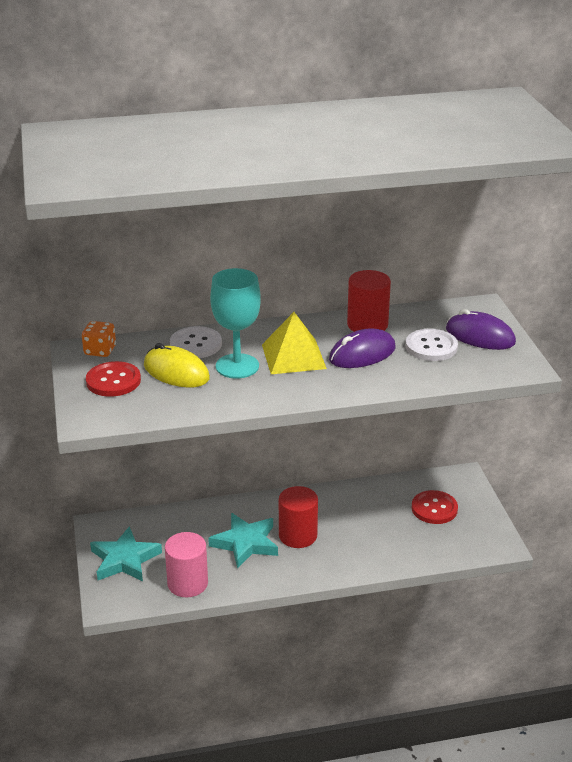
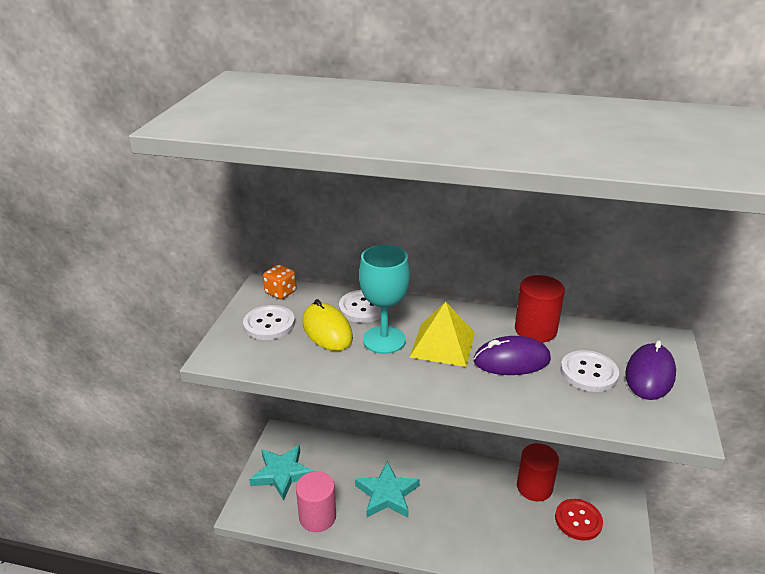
camera: 25 degrees right, 0 degrees up
(113, 381) = (269, 324): red button -> white button
(298, 535) = (436, 503): red cylinder -> red cylinder (534, 487)
(480, 336) = (649, 375): purple mouse -> purple mouse turned 60 degrees clockwise

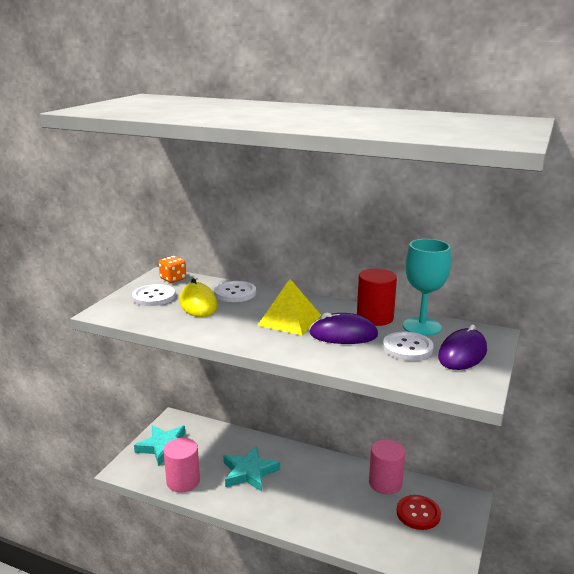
camera: 10 degrees right, 10 degrees down
(384, 340) = (242, 313): turquoise goblet -> turquoise goblet (422, 327)
(534, 487) = (385, 483): red cylinder -> pink cylinder

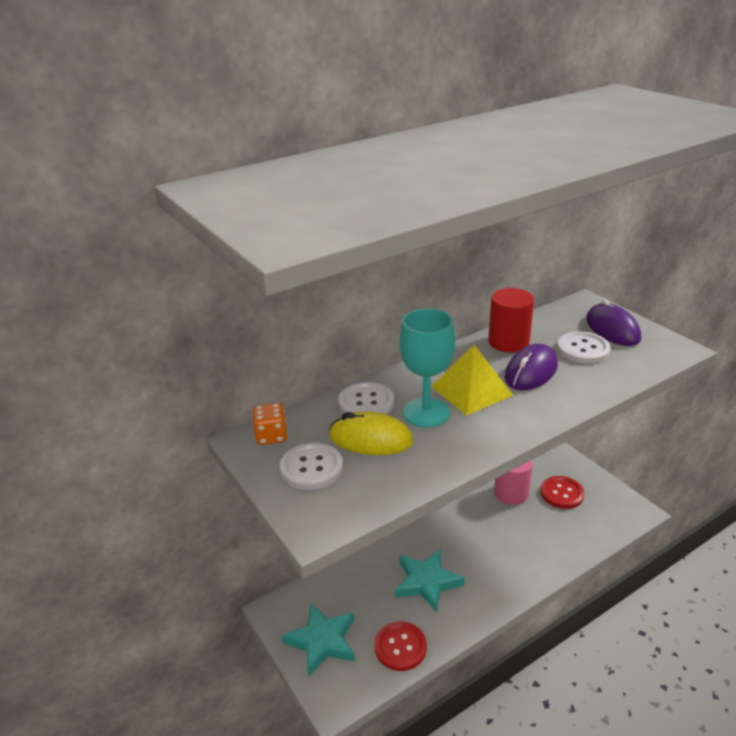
camera: 55 degrees left, 10 degrees up
(183, 481) = (400, 647): pink cylinder -> red button
(422, 327) = (547, 327): turquoise goblet -> turquoise goblet (426, 412)

